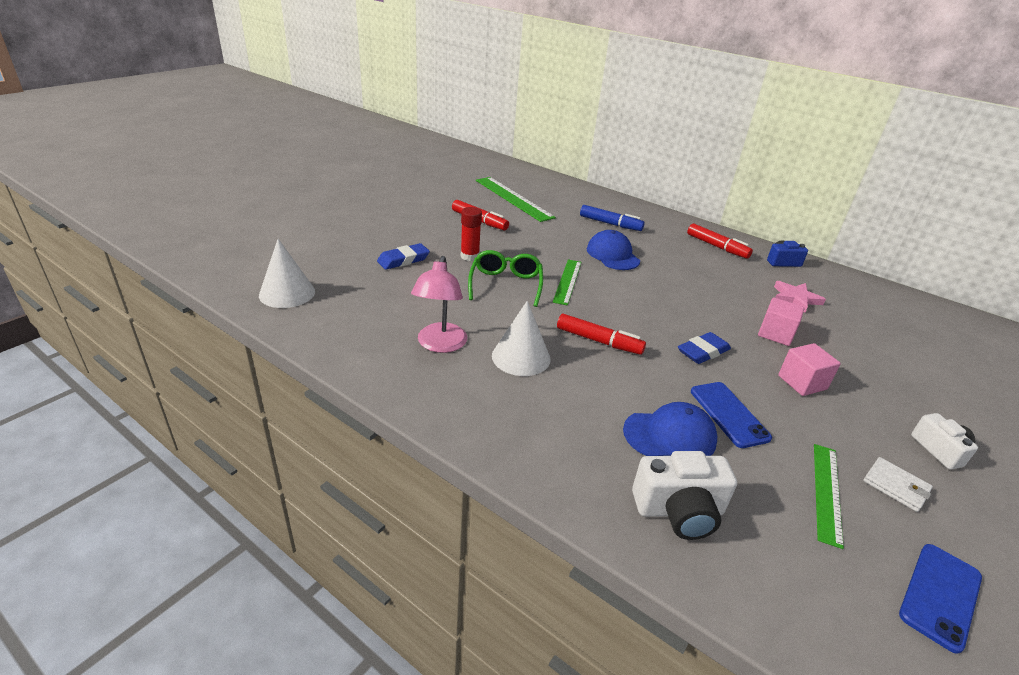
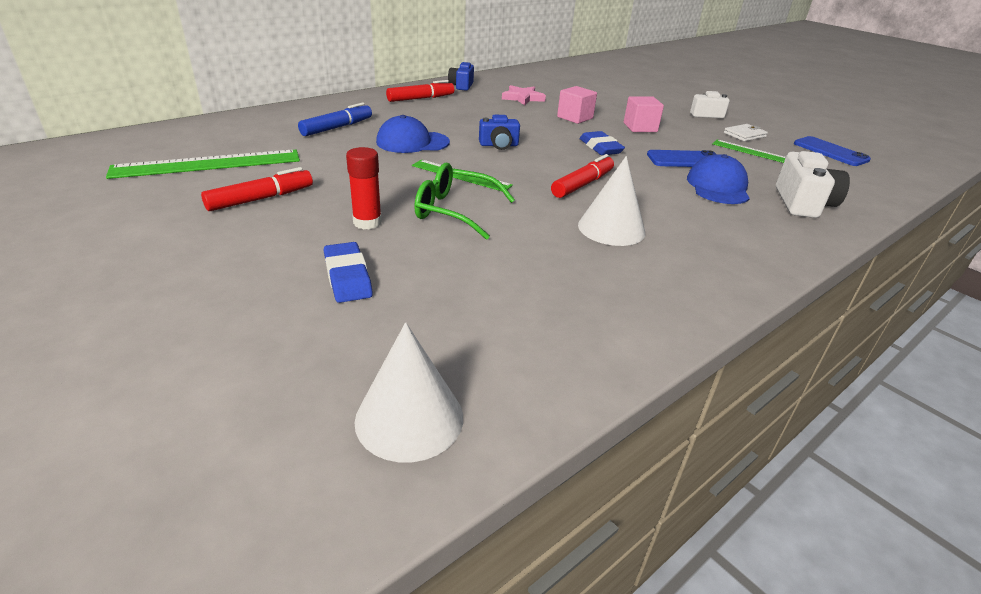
camera: 75 degrees left, 0 degrees up
(440, 345) = (587, 275): pink lamp -> none
(647, 293) = (499, 145): none -> blue camera

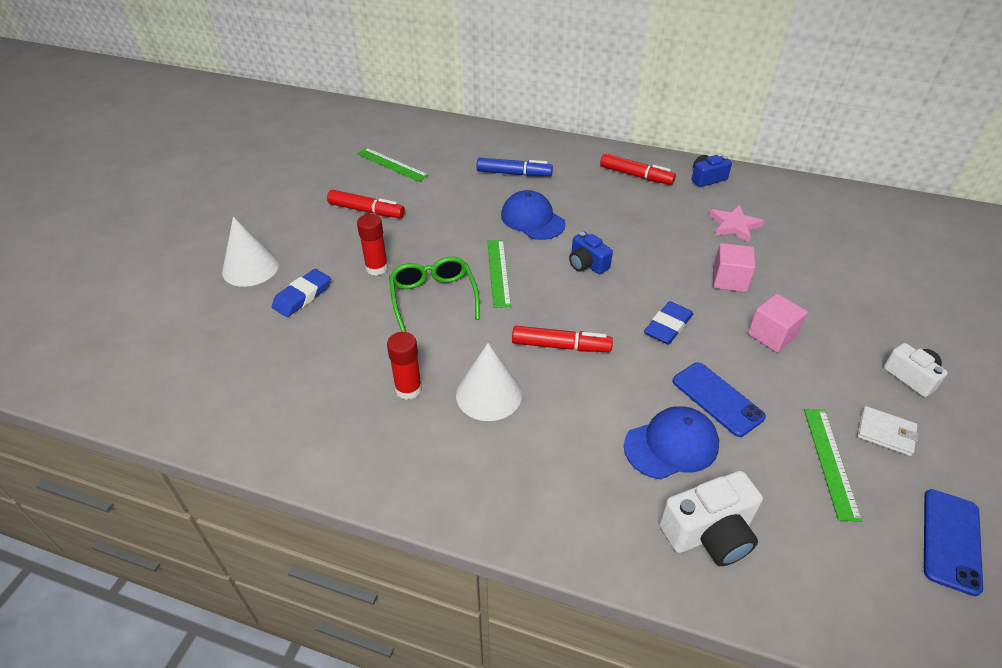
camera: 60 degrees right, 10 degrees up
(208, 164) = (392, 164): green ruler -> green ruler, size x0.63
(409, 418) = (185, 389): white cone -> white cone (250, 268)
(569, 261) = (408, 389): none -> red glue stick

